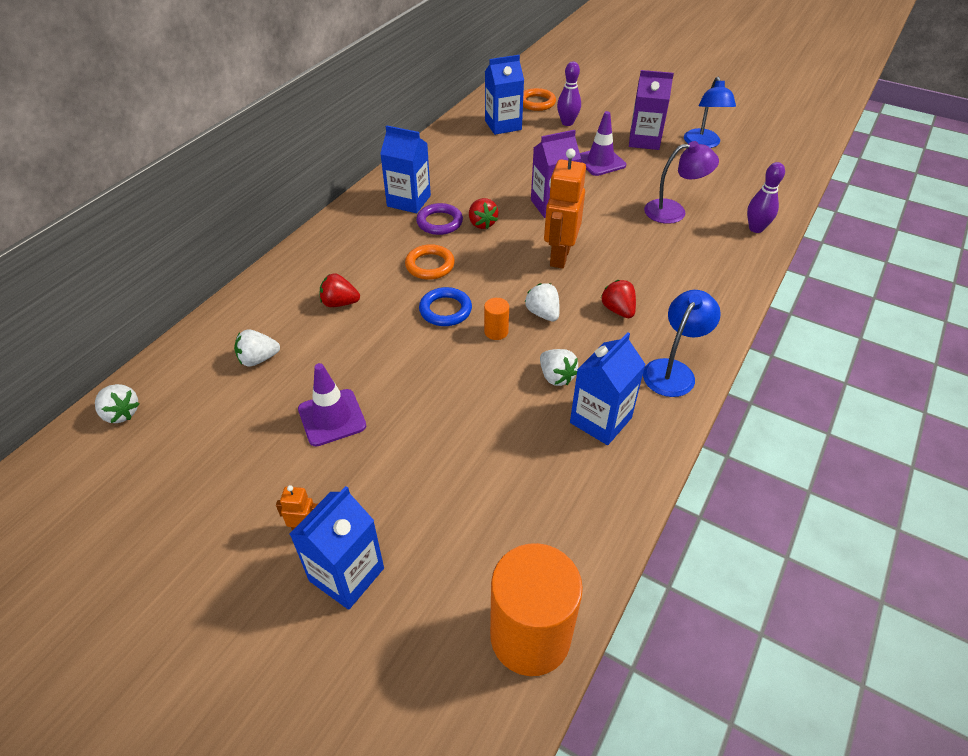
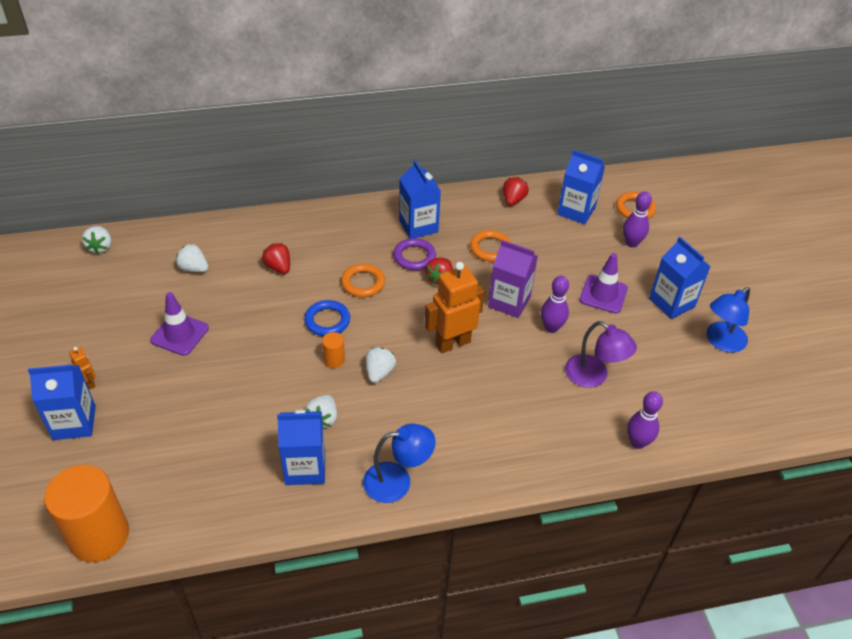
camera: 45 degrees right, 0 degrees up
(485, 182) = (490, 248): none -> orange ring
(603, 202) = (551, 328): none -> purple bowling pin
(618, 310) = (429, 412): red strawberry -> red strawberry (513, 200)
(644, 141) = (671, 303): purple carton -> blue carton

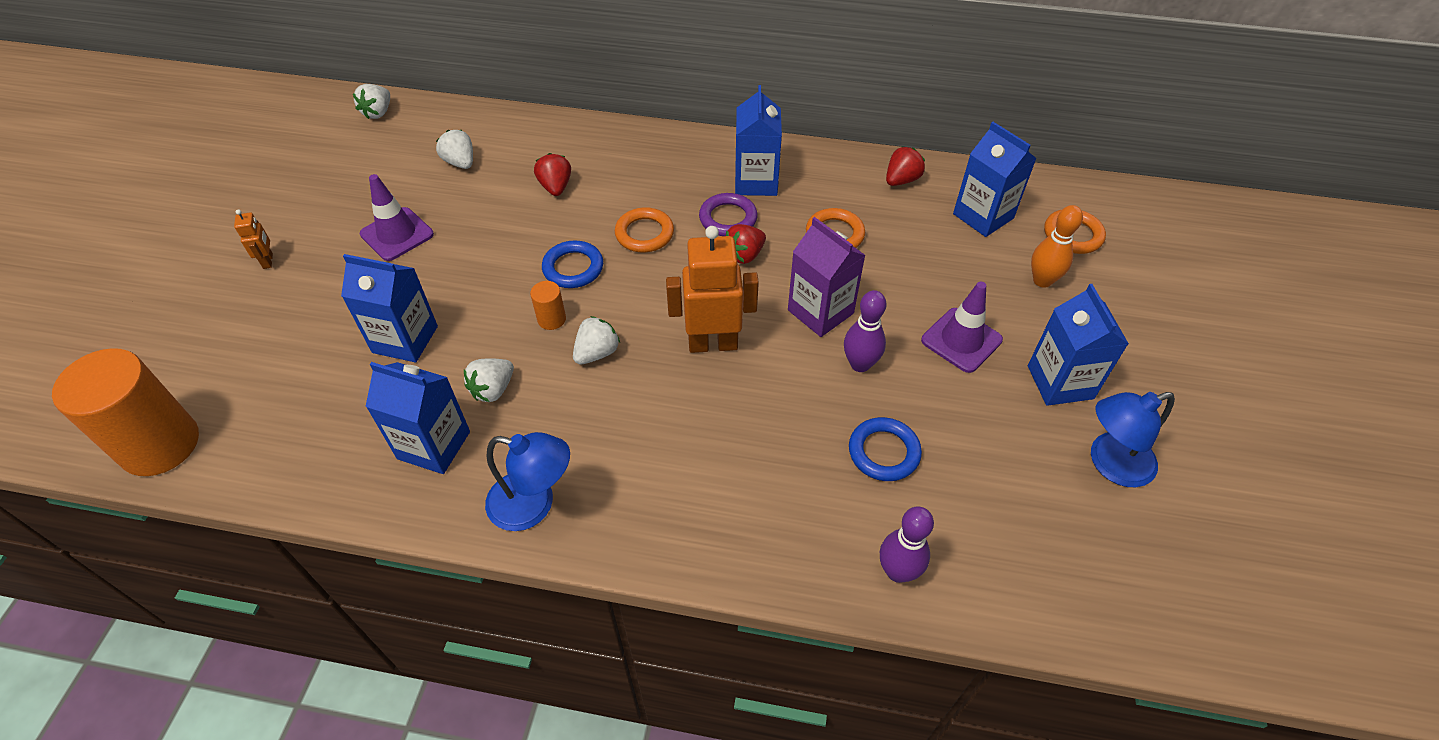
camera: 25 degrees right, 5 degrees up
(74, 422) = (223, 302): blue carton -> blue carton (405, 339)
(593, 376) = (883, 452): purple lamp -> blue ring
(631, 243) = (1042, 280): purple bowling pin -> orange bowling pin

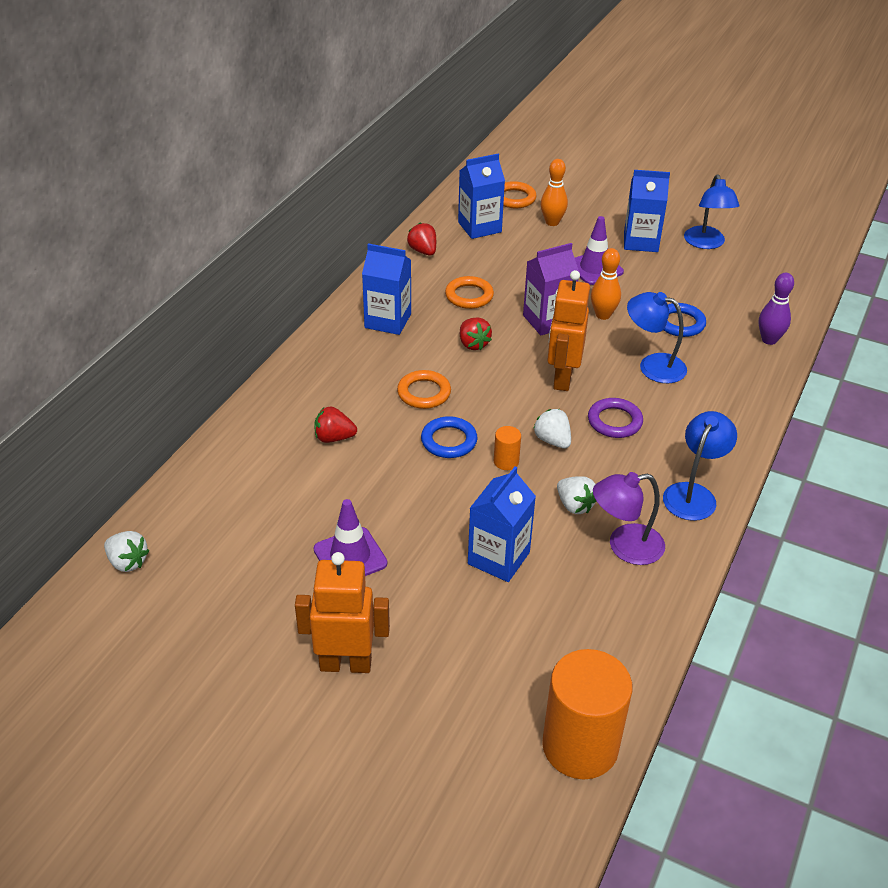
camera: 75 degrees left, 10 degrees down
(268, 261) = (345, 664): orange robot -> orange robot, size x2.16
(434, 445) = (625, 546): blue carton -> purple lamp
(460, 162) = (259, 500): white strawberry -> none
(728, 218) = (426, 344): purple ring -> purple ring (614, 421)
(774, 432) = (652, 365): none -> blue lamp
(860, 364) = (603, 315): purple bowling pin -> orange bowling pin

